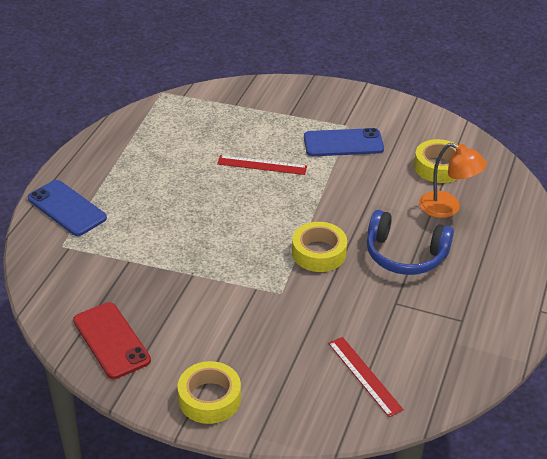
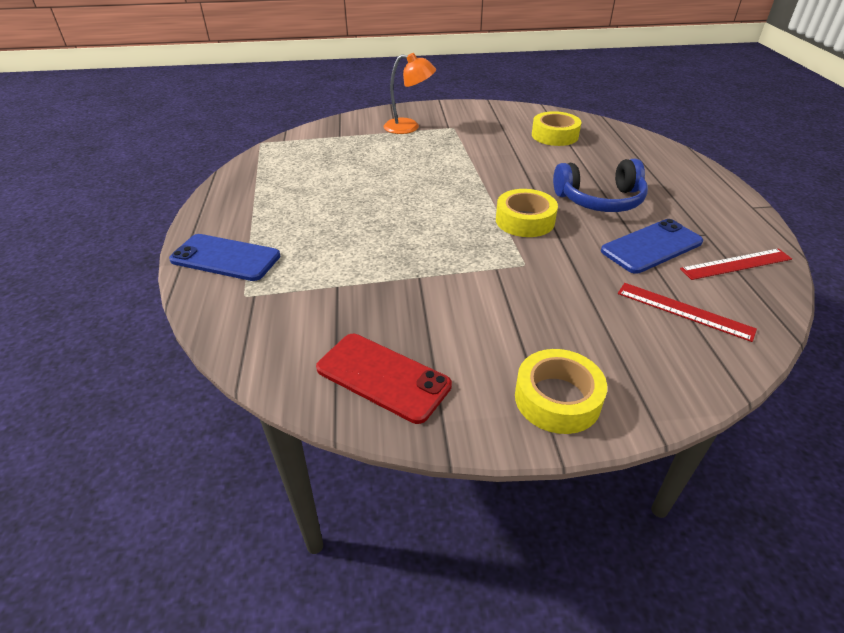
camera: 25 degrees left, 0 degrees up
(262, 165) = (404, 170): red ruler -> red ruler (736, 264)
(343, 143) = (461, 139): blue phone -> blue phone (651, 246)
(447, 208) = (594, 159): orange lamp -> orange lamp (409, 127)

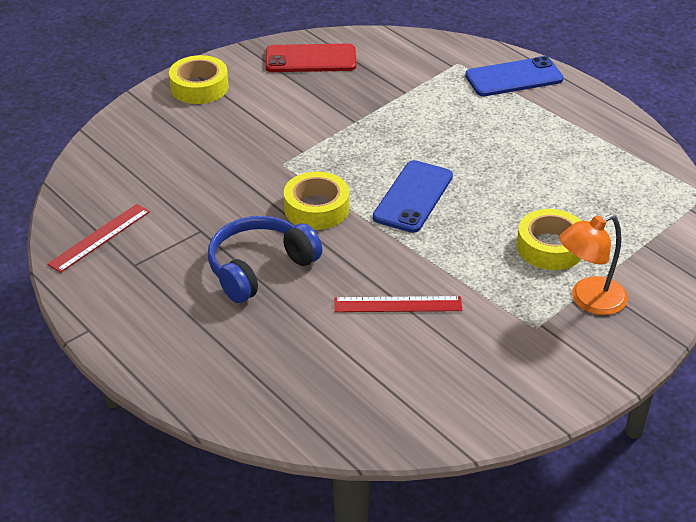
camera: 145 degrees right, 0 degrees up
(554, 135) = (388, 372): yellow tape -> yellow tape (550, 247)
(651, 246) = (182, 226): blue phone -> blue phone (413, 197)
(684, 311) = (136, 174): red ruler -> red ruler (398, 305)

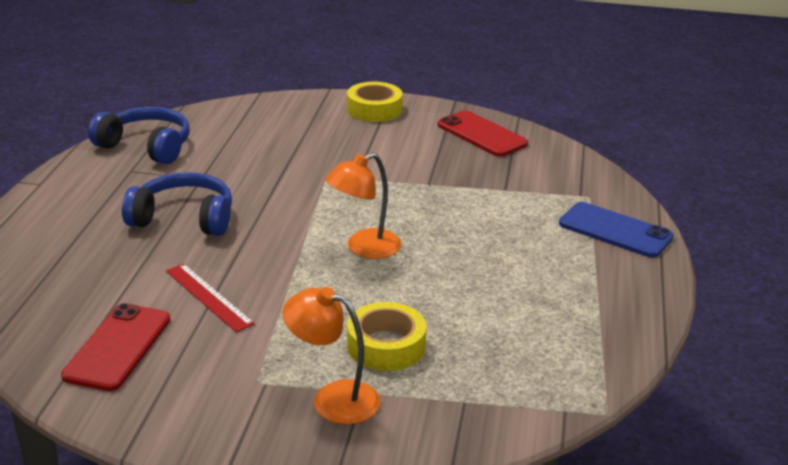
camera: 50 degrees right, 10 degrees down
(99, 237) = (146, 146): red ruler -> blue headphones
(316, 208) = (289, 212): yellow tape -> none
(413, 197) = (364, 248): blue phone -> orange lamp
(421, 381) = (118, 347): none -> red phone

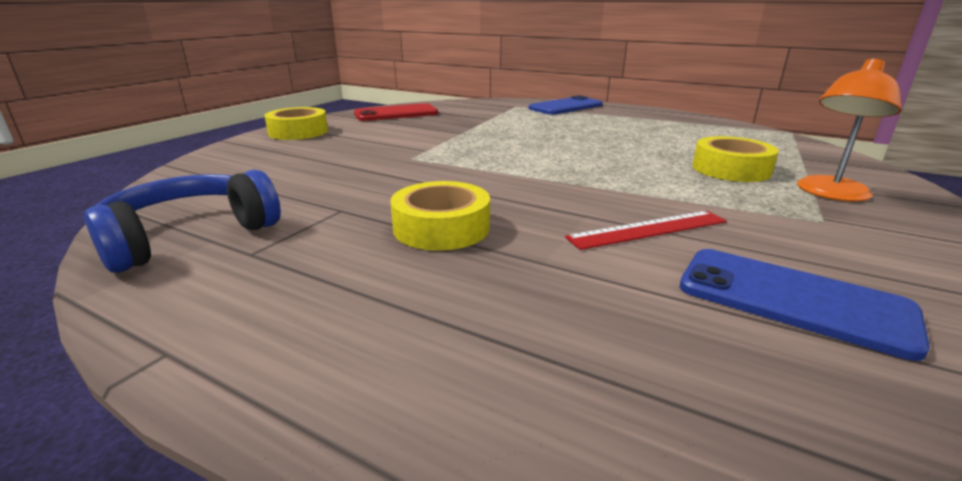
camera: 70 degrees left, 5 degrees down
(118, 347) = (792, 299): red phone -> blue phone
(184, 218) = (441, 228): blue headphones -> yellow tape
(364, 248) = (562, 160): orange lamp -> none

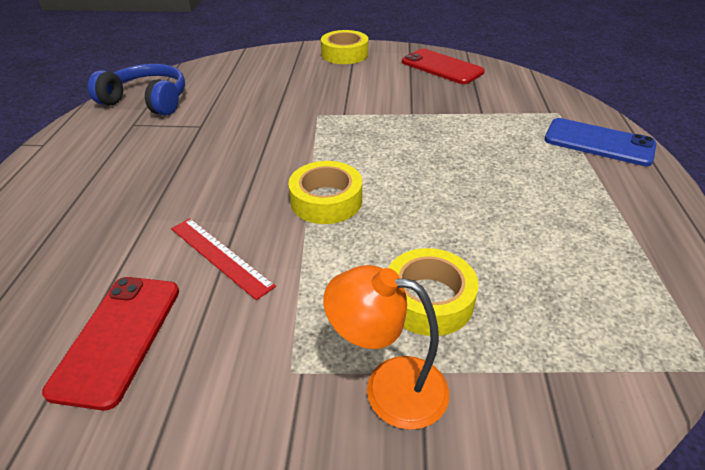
camera: 65 degrees right, 15 degrees up
(441, 228) = (187, 167): yellow tape -> yellow tape (326, 200)
(792, 299) = (118, 338): blue phone -> red phone

